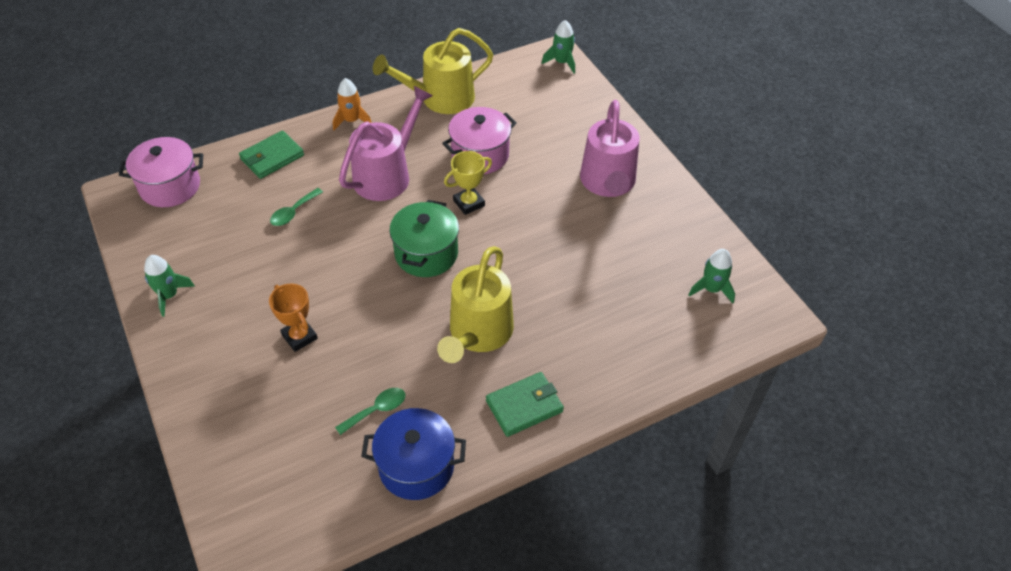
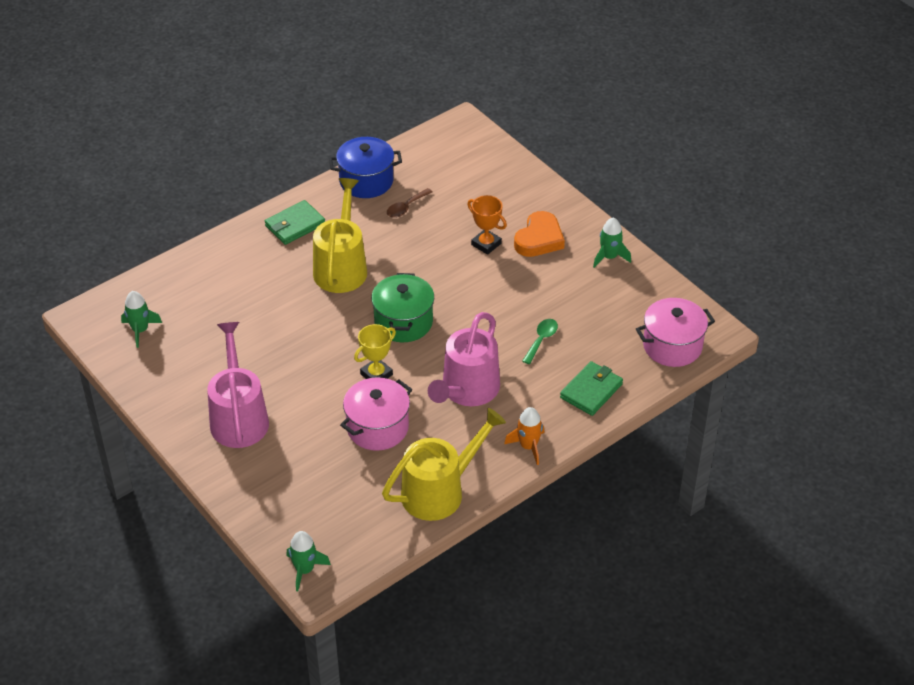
camera: 170 degrees right, 5 degrees down
(235, 333) = (539, 239): none -> orange heart
(376, 410) = (406, 207): green spoon -> brown spoon

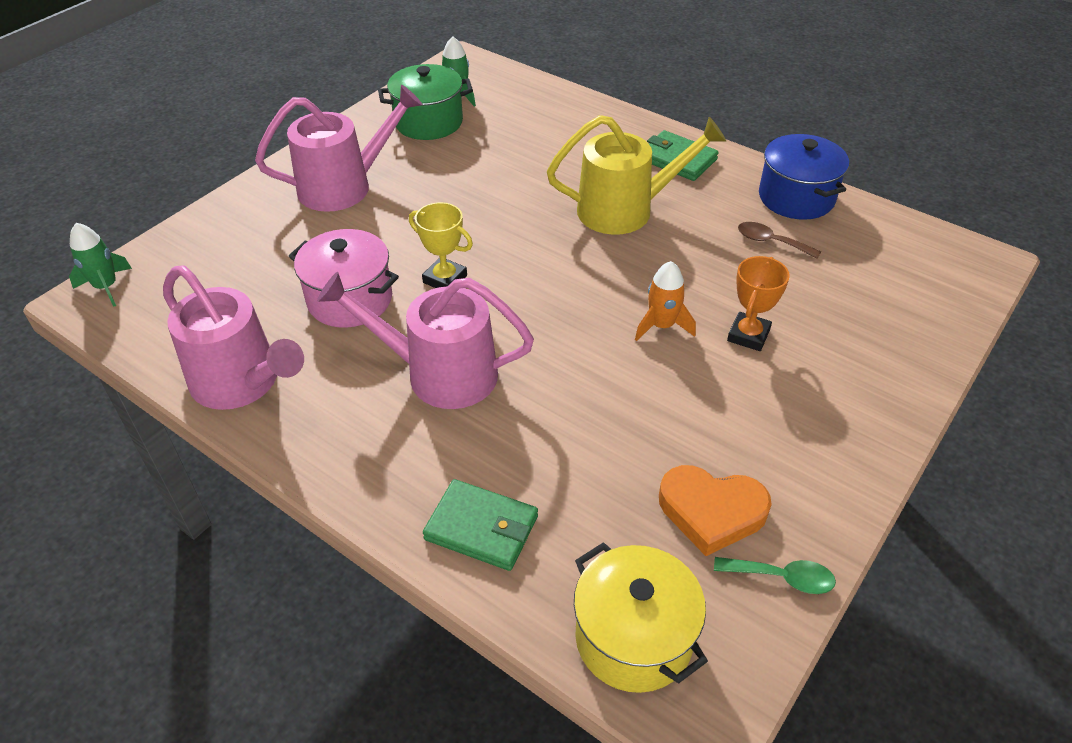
camera: 75 degrees right, 0 degrees up
(403, 322) = (550, 284): green pot -> green pot (428, 122)
(439, 491) = (242, 383): yellow watering can -> pink watering can
(528, 446) = (342, 467): orange rocket -> orange rocket (662, 326)
(539, 239) = (797, 394): orange heart -> orange heart (711, 512)
(541, 340) = (574, 439): green spoon -> green spoon (782, 577)
(609, 257) = (811, 496): green rocket -> none
(672, 346) = (633, 638): pink pot -> yellow pot

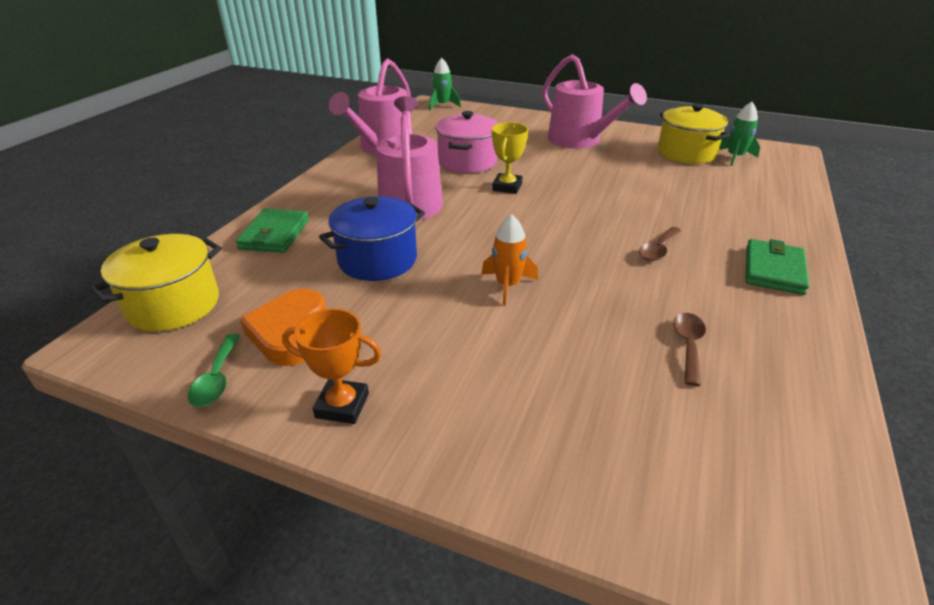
camera: 75 degrees right, 10 degrees down
(428, 122) = (686, 153): green pot -> yellow pot
(625, 210) = (658, 249): yellow watering can -> brown spoon
(748, 335) = (521, 339): orange trophy -> orange trophy (342, 405)
(796, 197) = (795, 362): blue pot -> blue pot (377, 260)

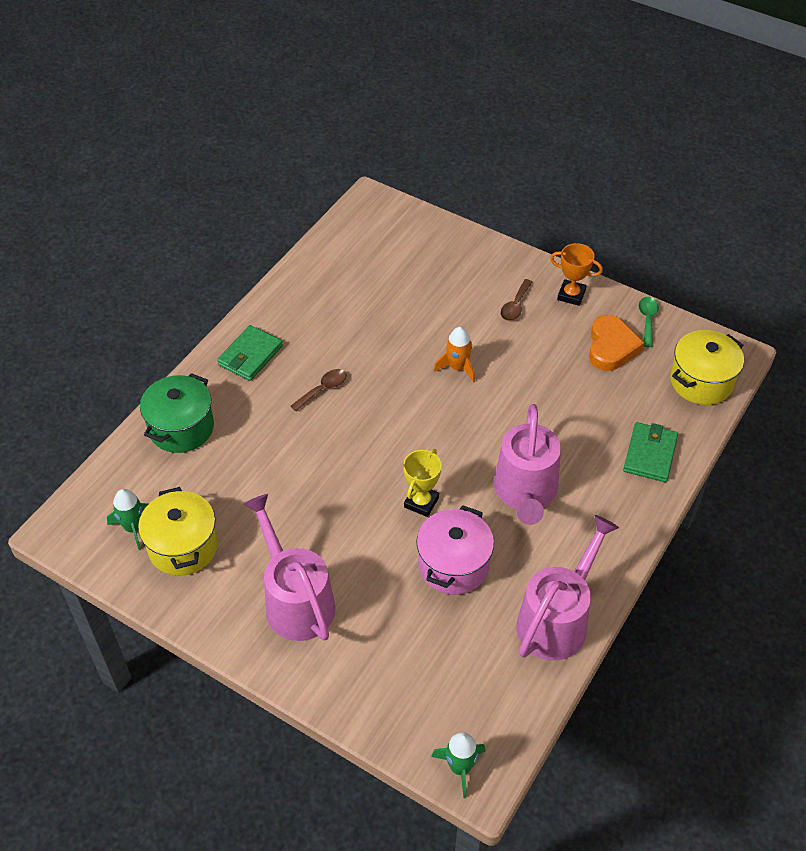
camera: 170 degrees left, 15 degrees up
(377, 260) = (556, 408): blue pot -> none
(688, 345) = (358, 304): brown spoon -> brown spoon (515, 306)
(772, 209) = (181, 428): none -> green pot

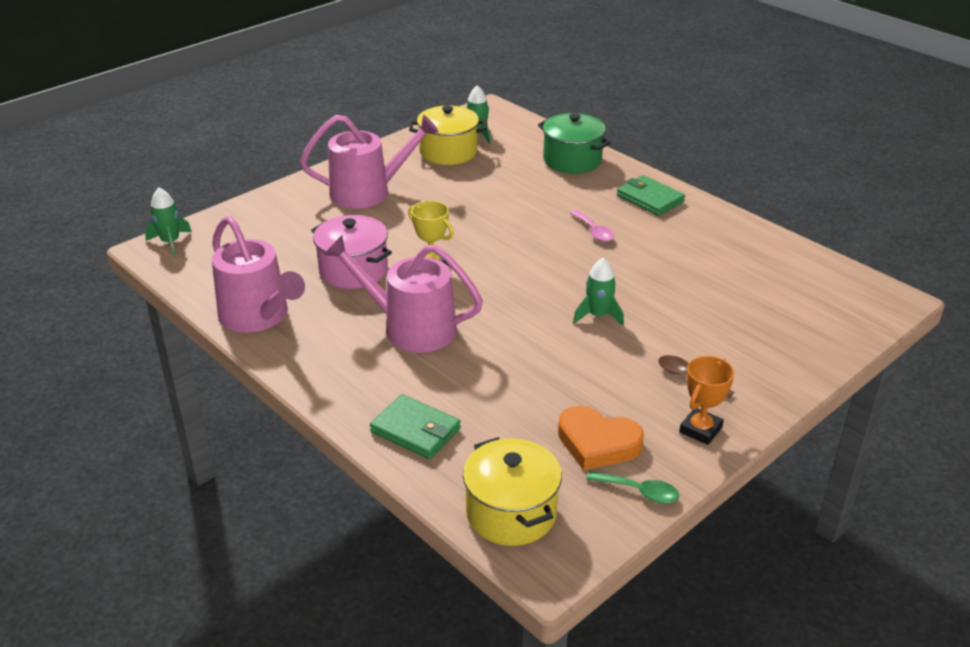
camera: 105 degrees right, 15 degrees down
(323, 389) = (594, 231): brown spoon -> pink spoon
(457, 367) = (598, 315): orange rocket -> green rocket

